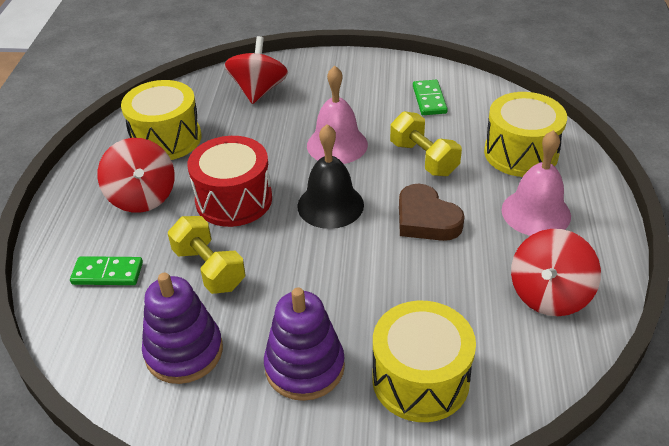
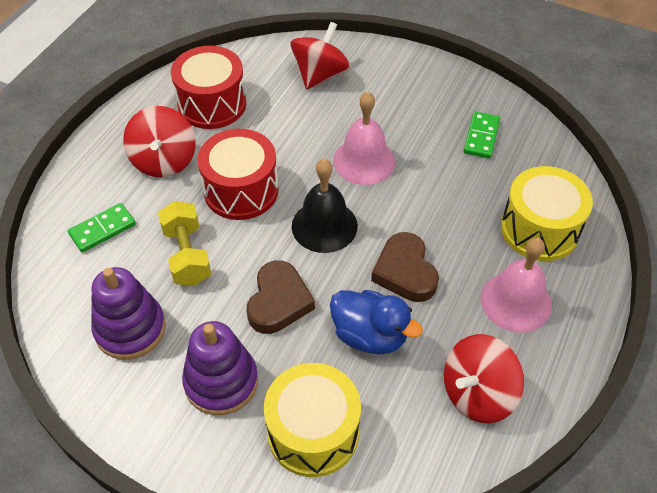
camera: 20 degrees right, 10 degrees up
(107, 273) = (102, 229): green domino -> green domino turned 60 degrees counterclockwise
(166, 139) = (212, 104): yellow drum -> red drum
(322, 280) = (278, 301): none -> brown heart
(423, 159) = (439, 204): yellow dumbbell -> none
(425, 280) = (370, 335): none -> blue duck

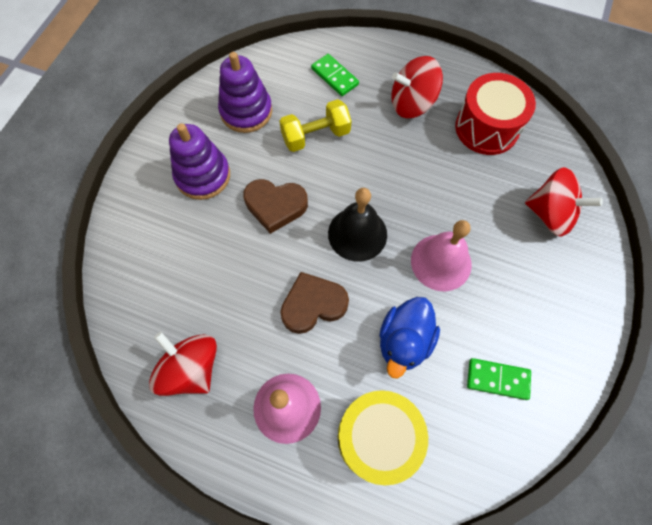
camera: 85 degrees right, 15 degrees up
(241, 190) = (388, 164): red drum -> none
(313, 432) = (160, 242): yellow drum -> none
(370, 335) = (245, 278): blue duck -> blue duck (404, 341)

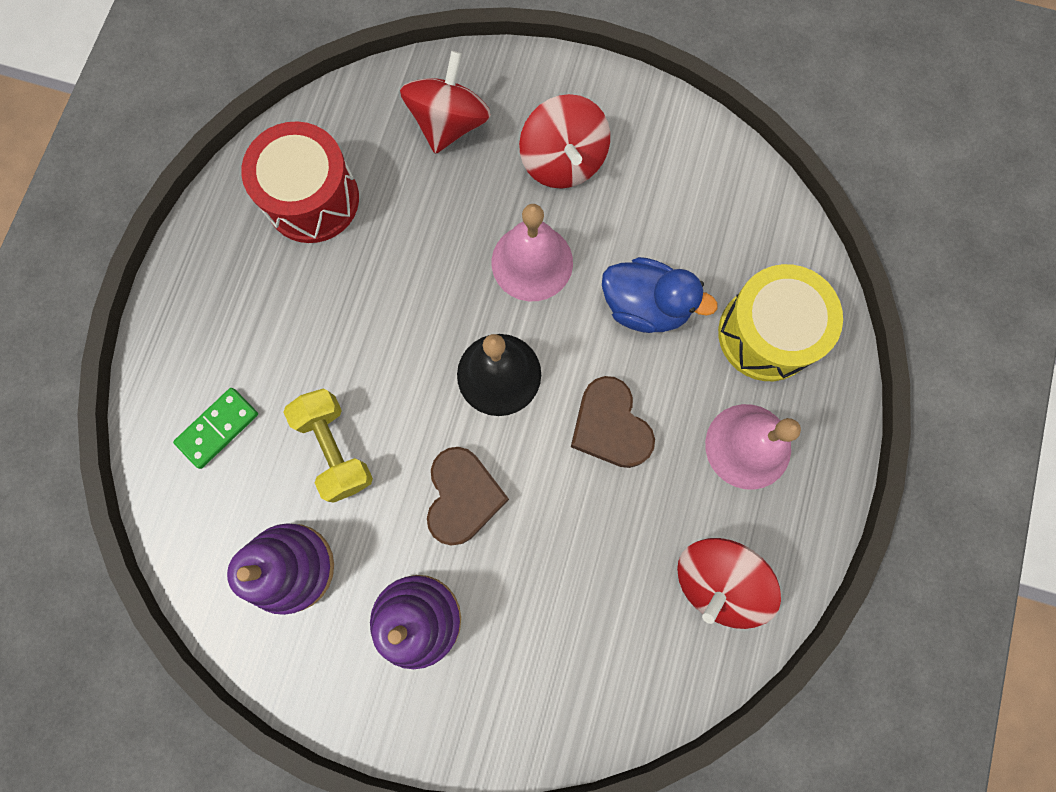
camera: 95 degrees left, 10 degrees up
(412, 103) = (270, 305): red spinning top -> red spinning top (563, 161)
(497, 379) = (678, 197): green domino -> none

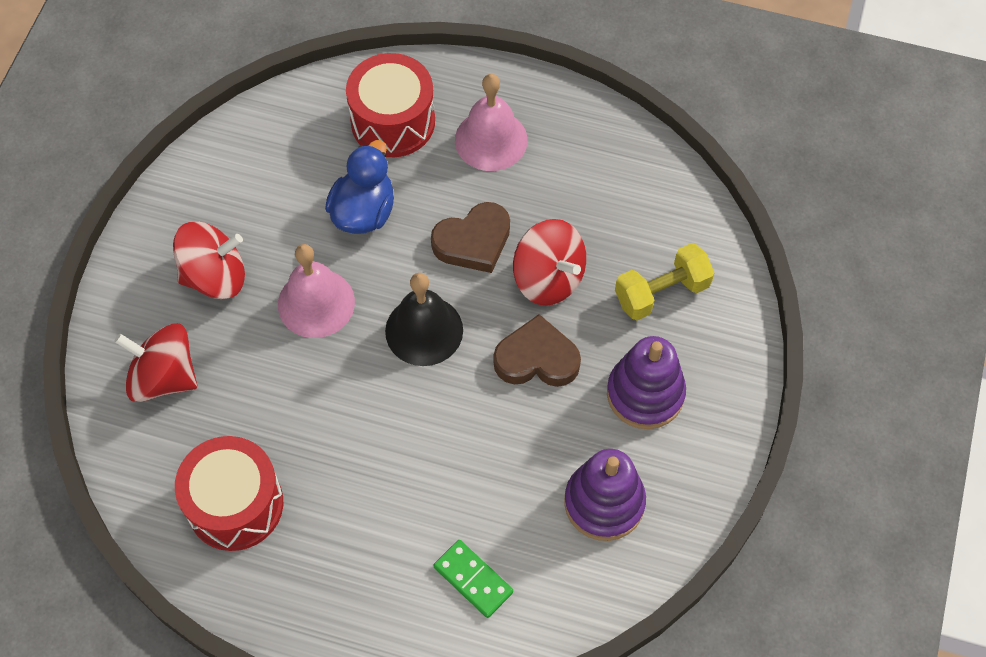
camera: 90 degrees left, 15 degrees down
(335, 448) = (493, 469): yellow dumbbell -> yellow dumbbell (661, 292)
(716, 581) = (603, 167): red spinning top -> red spinning top (548, 278)
(766, 334) = (393, 121): yellow drum -> red drum

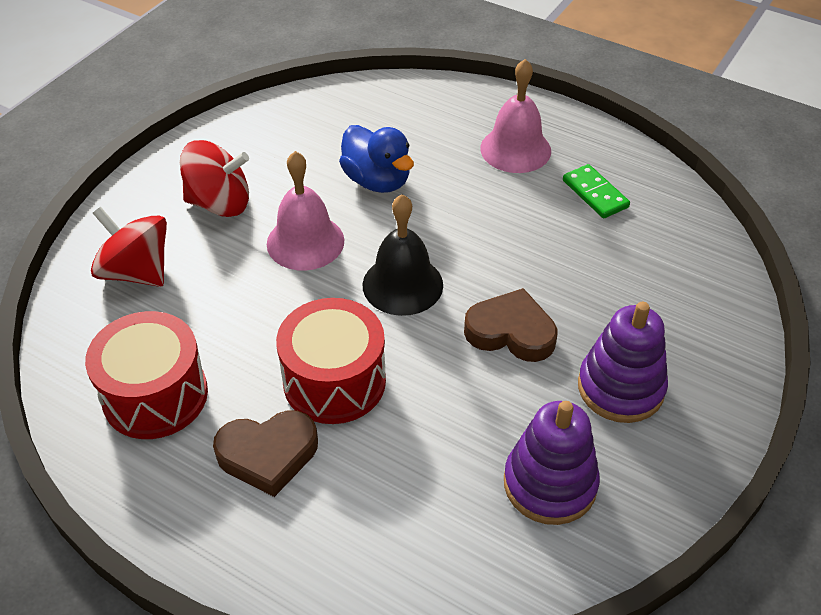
camera: 15 degrees right, 15 degrees down
(363, 212) = (377, 181): blue duck -> blue duck turned 105 degrees clockwise
(393, 121) = (428, 121): red drum -> red drum (334, 381)
(473, 242) = (475, 223): brown heart -> brown heart (268, 454)
(473, 580) = (379, 528): green domino -> green domino (595, 194)
(548, 278) = (542, 266): red spinning top -> none
(661, 292) = (658, 301): yellow dumbbell -> none

